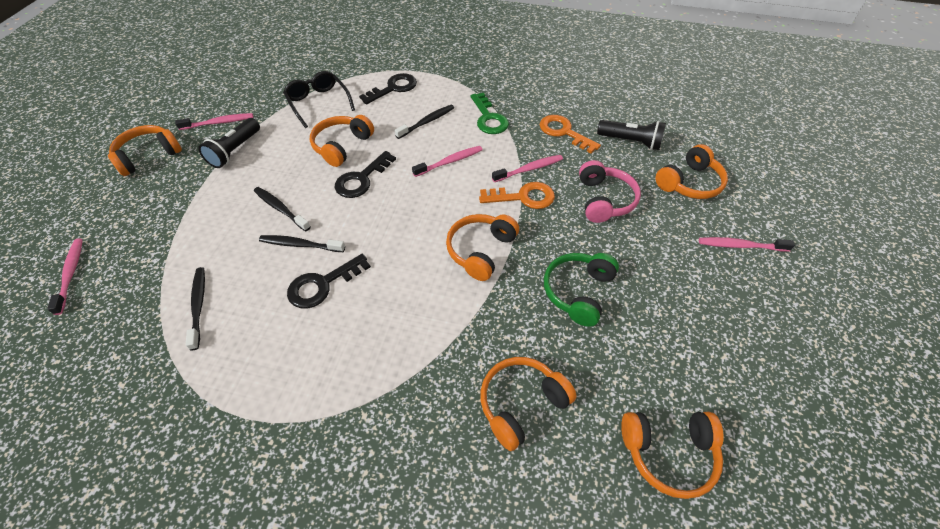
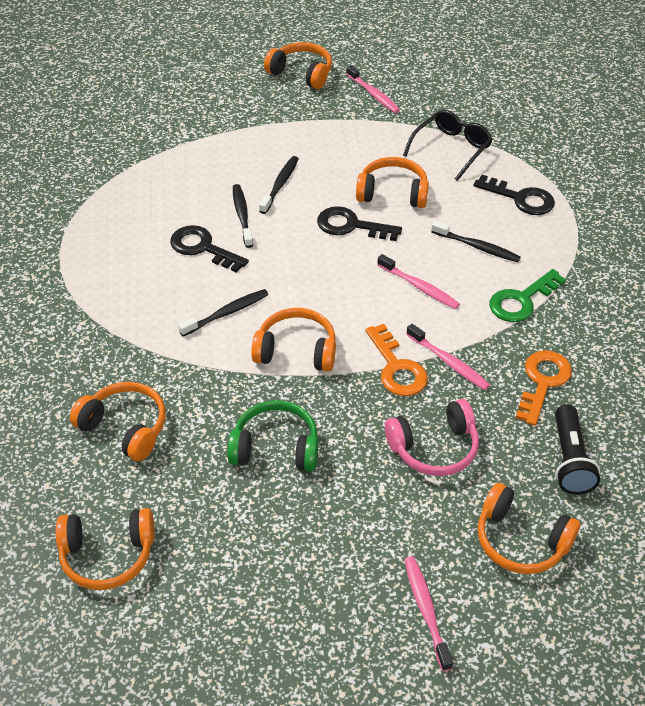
camera: 70 degrees right, 5 degrees down
(71, 274) = (152, 99): pink toothbrush -> none
(198, 306) = (150, 182): black toothbrush -> black toothbrush (226, 313)
(235, 151) = (340, 122): black flashlight -> none
(668, 453) = (108, 555): orange headphones -> orange headphones turned 75 degrees counterclockwise

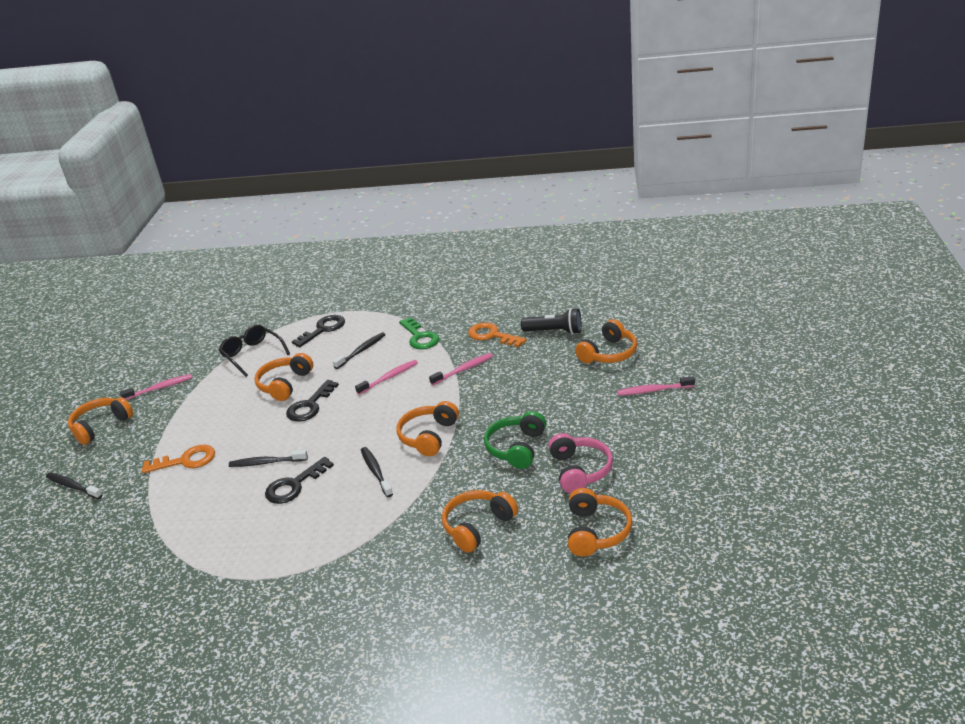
camera: 75 degrees left, 15 degrees down
(280, 185) = (241, 441): black toothbrush -> black toothbrush (73, 486)
(397, 368) = (461, 391): orange key -> orange key (186, 460)
(434, 448) = (533, 380): pink headphones -> pink headphones (580, 470)

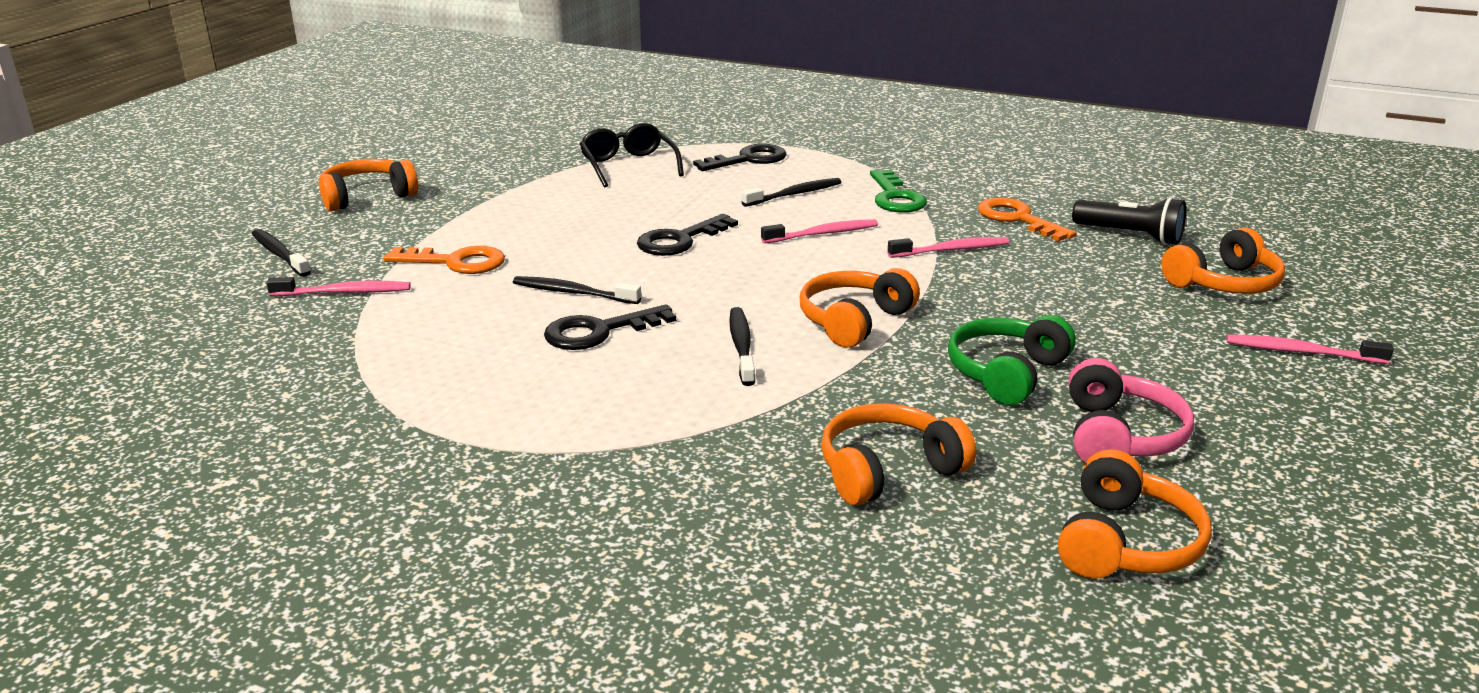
camera: 15 degrees right, 5 degrees down
(159, 388) = (475, 174): pink toothbrush -> pink toothbrush (344, 292)
(285, 384) = (656, 208): orange headphones -> none

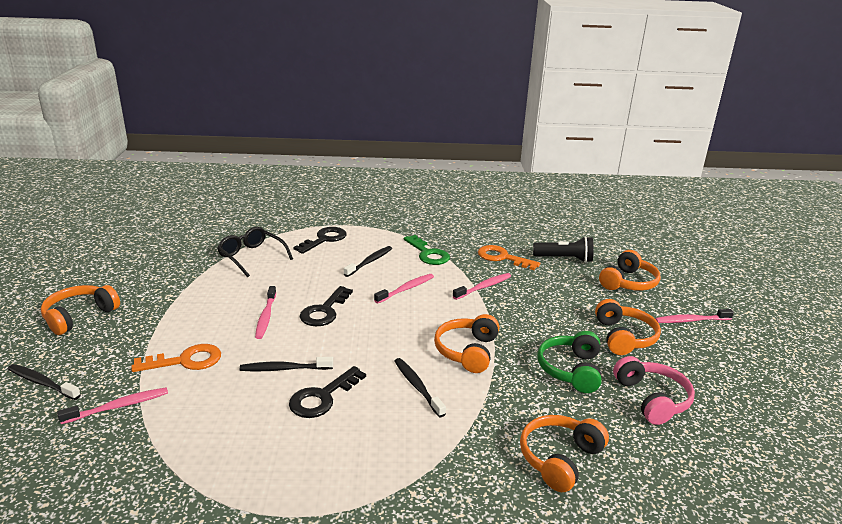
camera: 25 degrees left, 0 degrees up
(594, 234) = (266, 317): none -> pink toothbrush
(1125, 542) = (704, 472): orange headphones -> orange headphones (624, 337)

